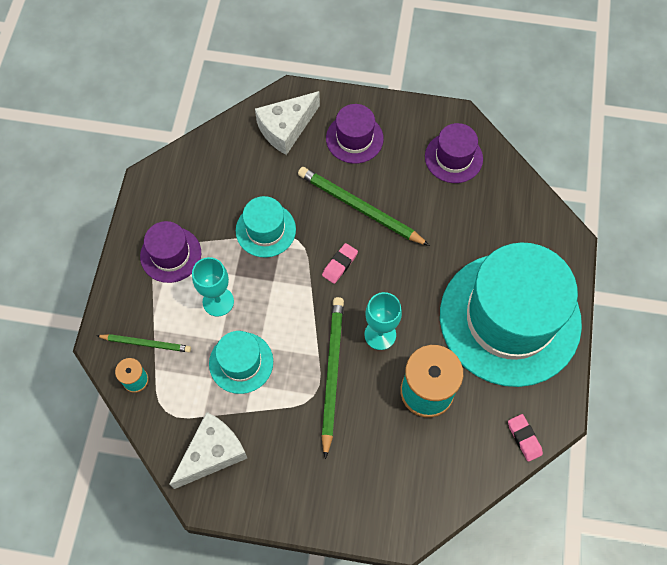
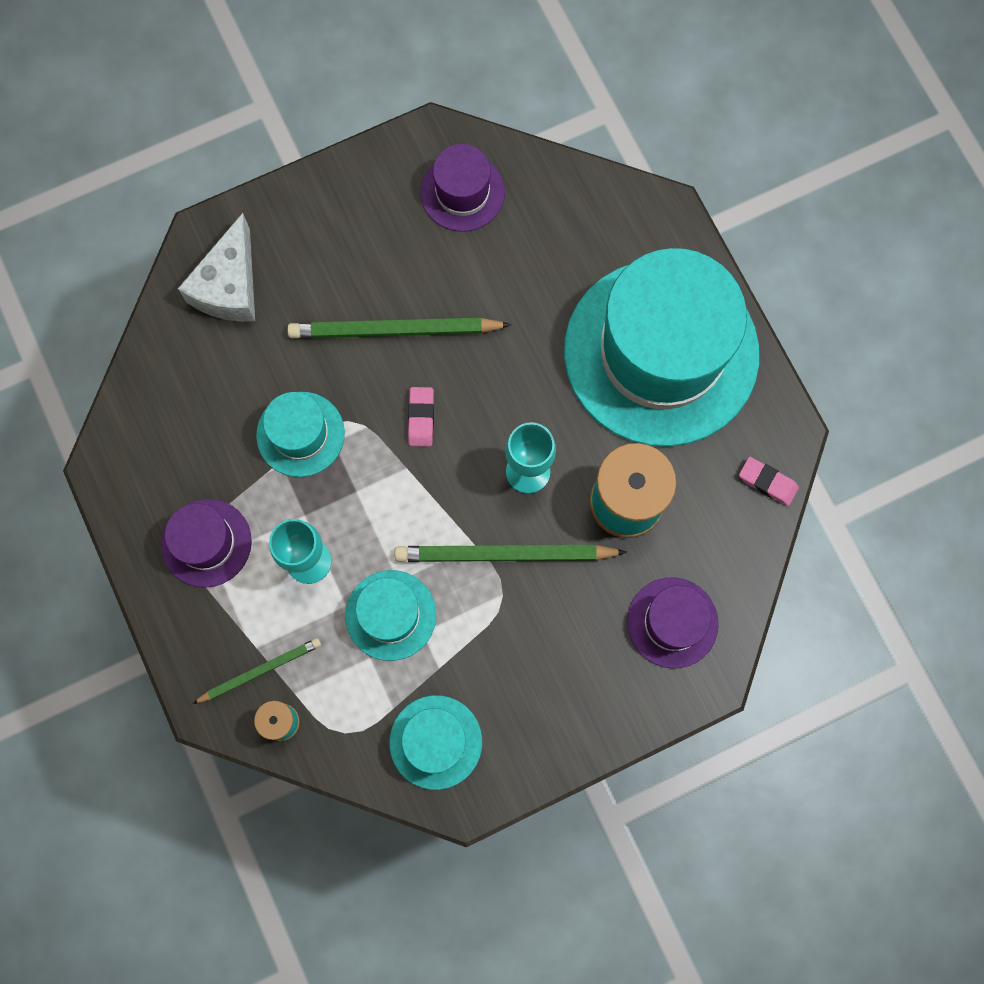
camera: 35 degrees left, 10 degrees up
(212, 453) = (435, 742): white cheese -> turquoise hat
(332, 373) = (505, 555): green pencil -> green pencil turned 60 degrees counterclockwise
(354, 138) = (324, 244): purple hat -> purple hat (672, 622)

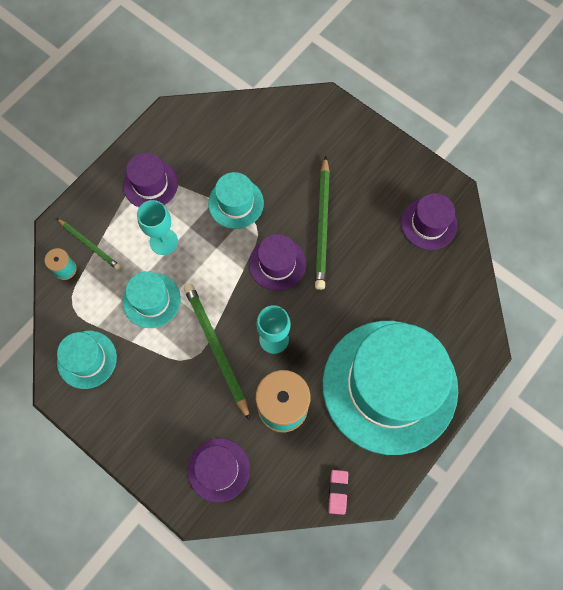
camera: 65 degrees right, 5 degrees down
(229, 286) = (304, 127): white cheese -> none
(394, 331) = (322, 225): green pencil -> green pencil turned 150 degrees counterclockwise
(421, 418) = (277, 263): pink eraser -> purple hat

